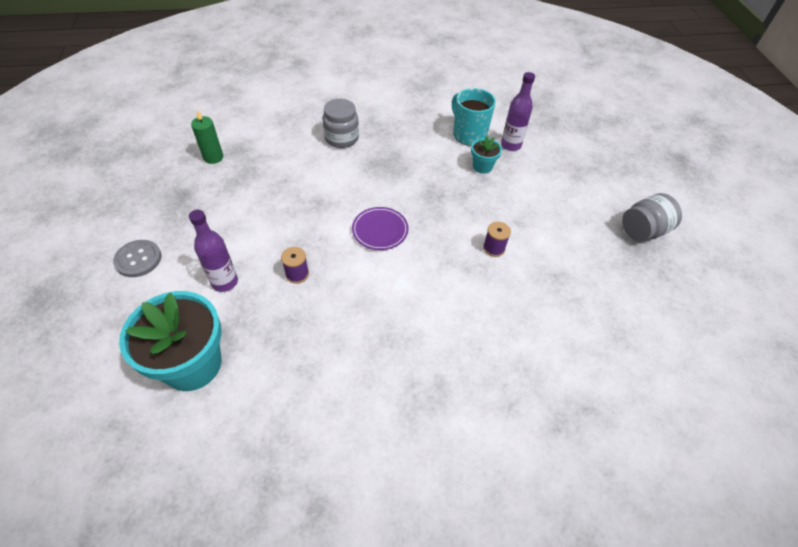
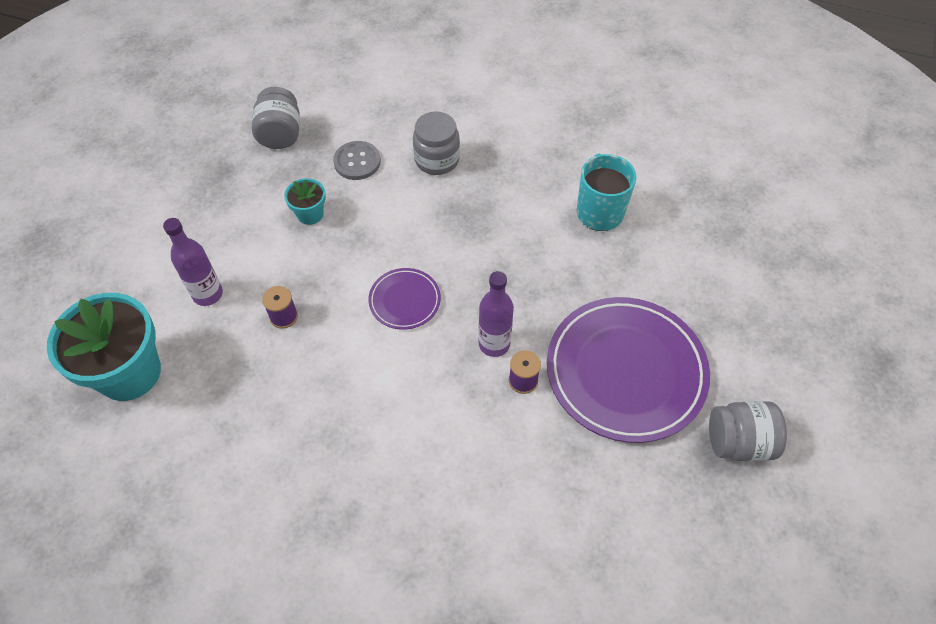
camera: 30 degrees right, 5 degrees up
(138, 259) = (142, 232): grey button -> grey button (357, 162)
(213, 157) = (280, 134): green candle -> grey jar
(482, 166) = (585, 264): turquoise flower pot -> turquoise flower pot (310, 214)
(511, 145) = (645, 248): purple bottle -> purple bottle (494, 344)
(551, 218) = (625, 371): none -> purple plate

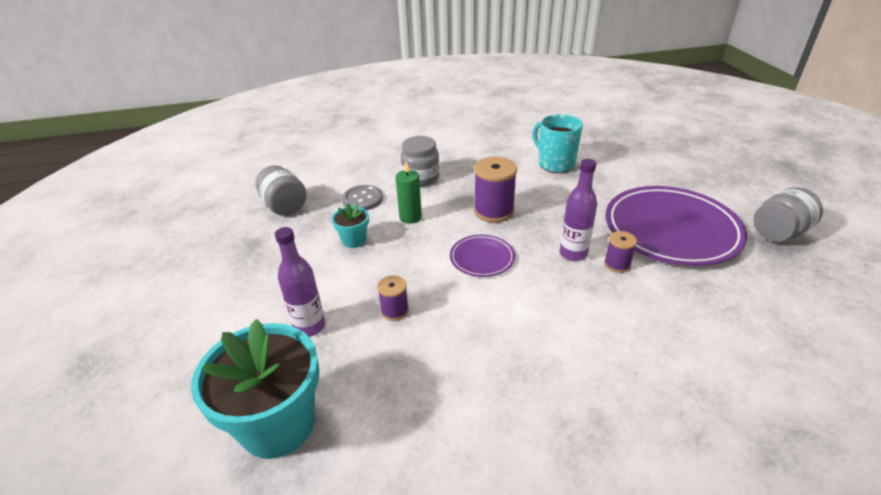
camera: 30 degrees left, 20 degrees down
(382, 211) = (410, 217): none -> green candle
(469, 246) = (494, 211): none -> purple spool

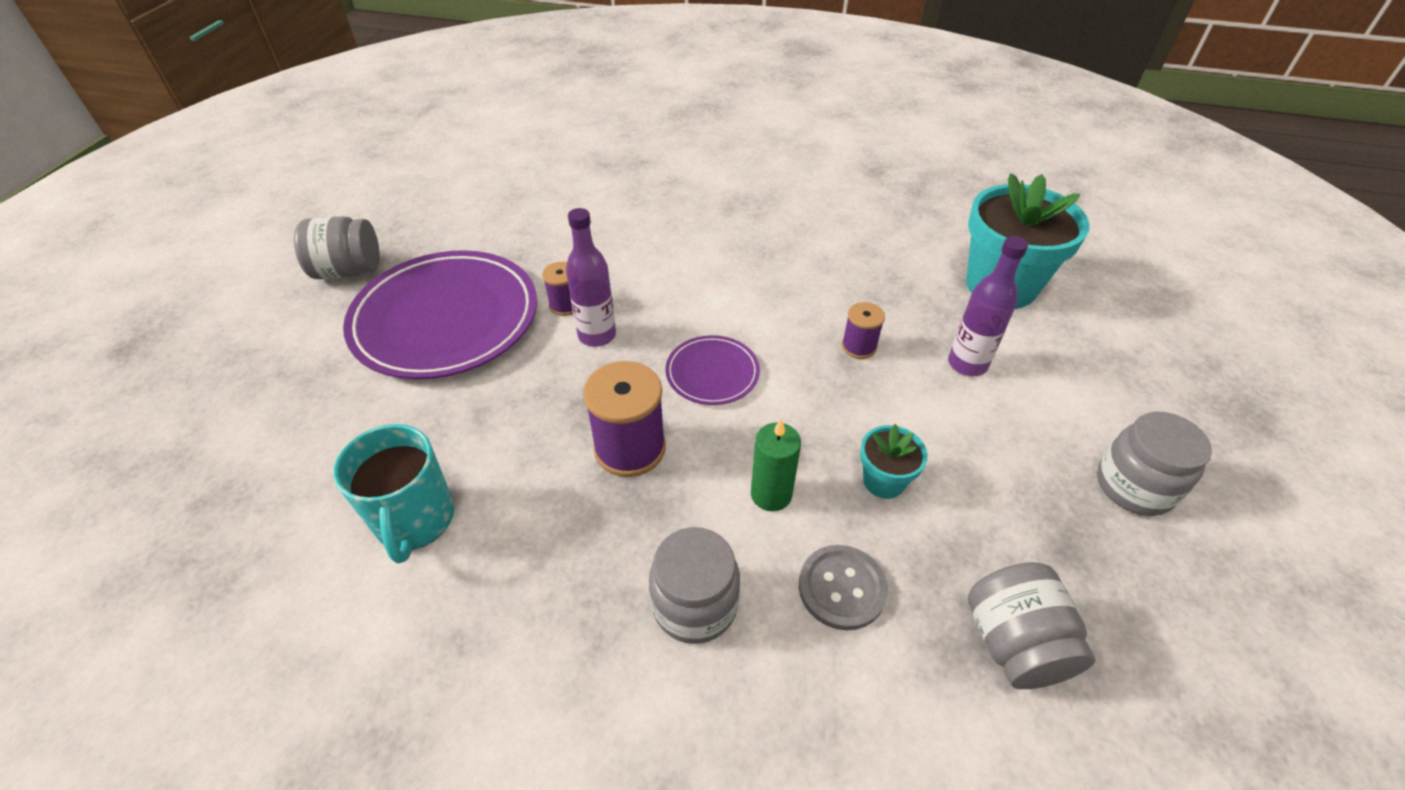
camera: 155 degrees left, 10 degrees up
(204, 284) = (1133, 486): none -> grey jar

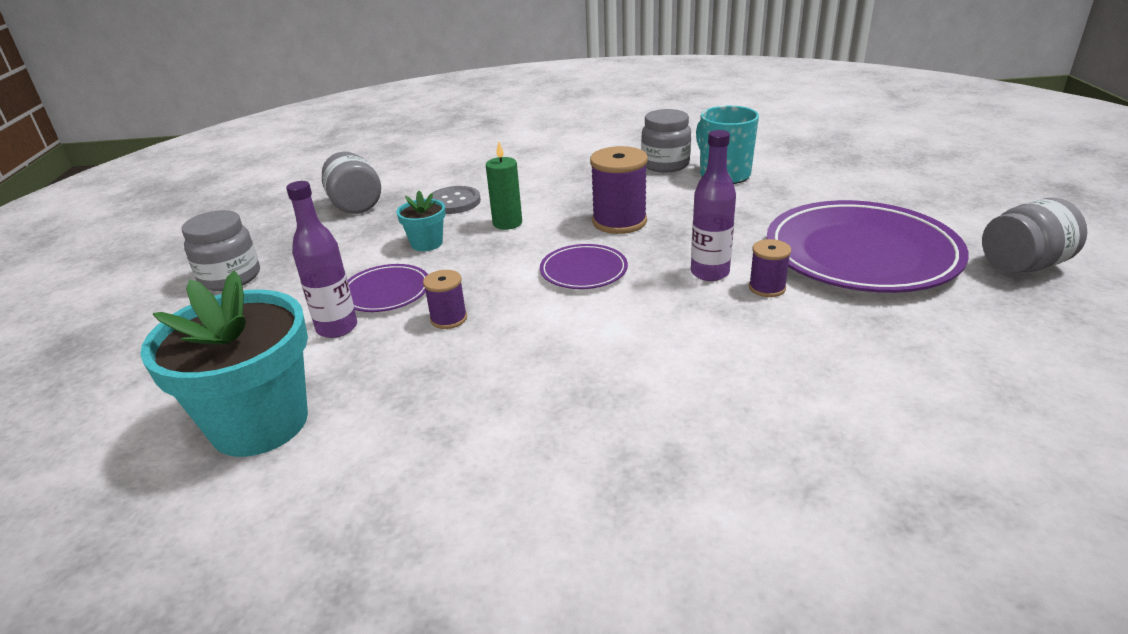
camera: 165 degrees right, 15 degrees down
(695, 605) = (537, 183): grey jar -> grey jar (665, 164)
(925, 401) = (386, 292): none -> purple plate

